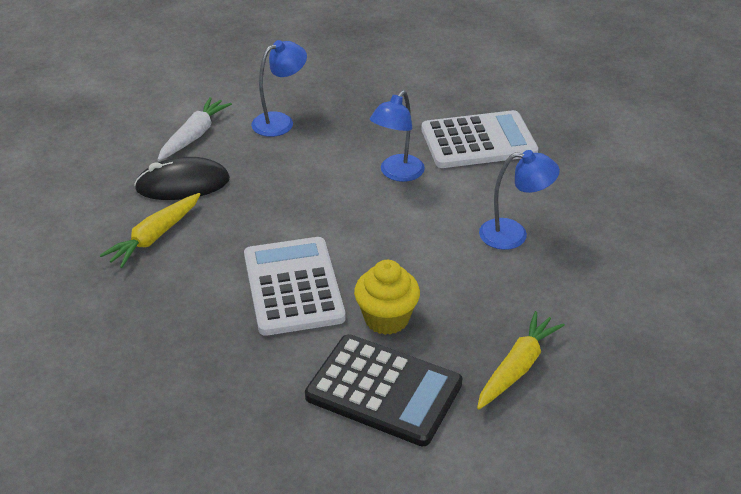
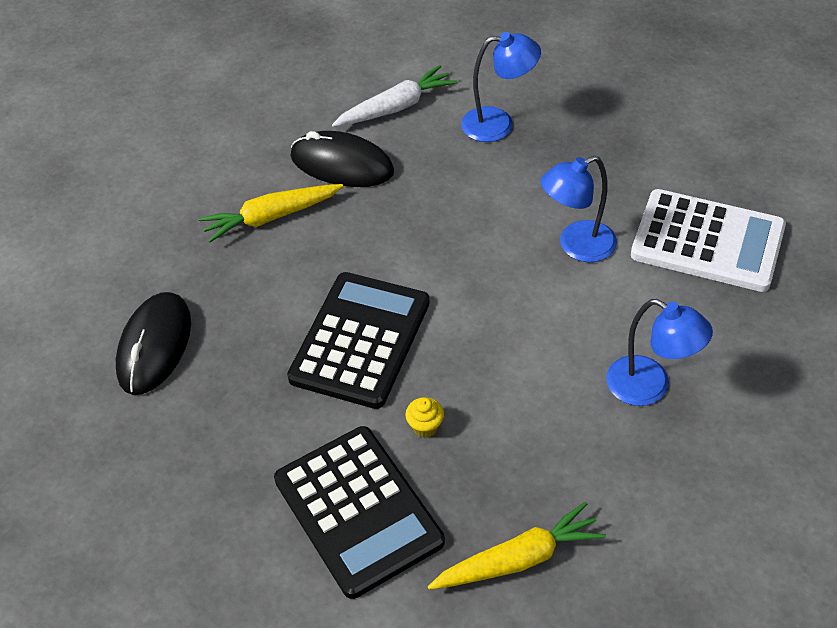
camera: 35 degrees right, 10 degrees up
(130, 356) = (155, 346): none -> black mouse
(293, 286) = (360, 340): white calculator -> black calculator
(386, 319) = (425, 426): yellow cupcake -> yellow cupcake, size x0.49

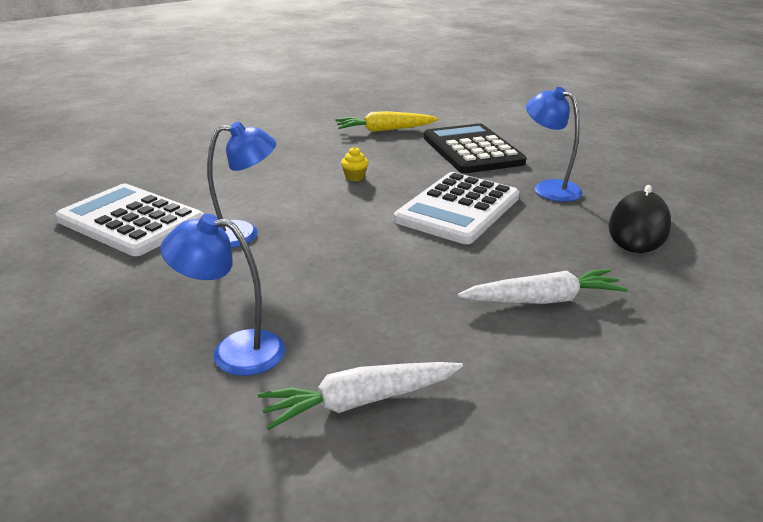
camera: 170 degrees left, 20 degrees down
(271, 217) = (542, 300): yellow carrot -> white carrot
(342, 164) = (454, 339): black mouse -> none
(360, 340) = (458, 209): black calculator -> white calculator
(425, 426) = (420, 170): yellow cupcake -> yellow cupcake (355, 177)
(650, 387) = (259, 166): blue lamp -> blue lamp (549, 188)

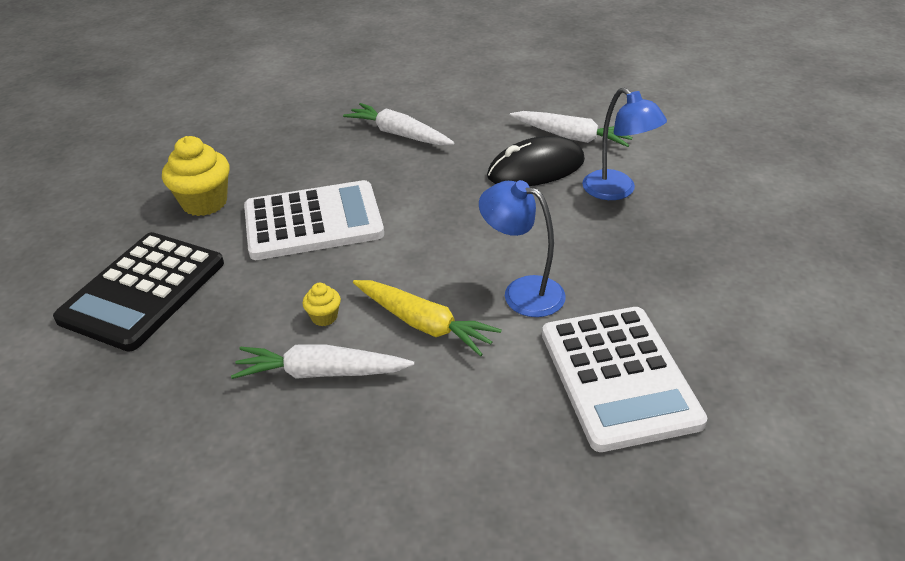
camera: 135 degrees left, 10 degrees up
(317, 163) = (321, 373): none -> white carrot
(385, 130) = (136, 402): yellow carrot -> yellow carrot (423, 324)
(549, 188) = (204, 203): blue lamp -> yellow cupcake
(638, 228) = (240, 141): black mouse -> black mouse (536, 169)

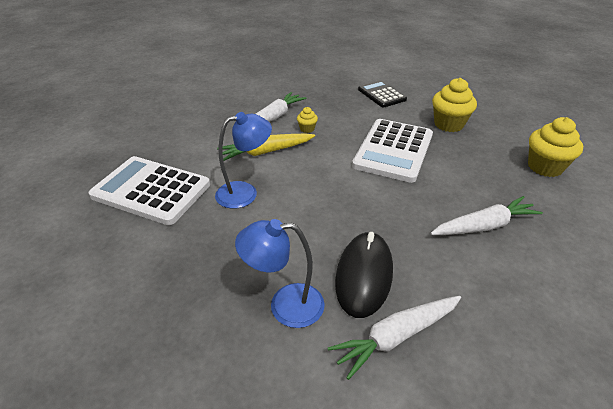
camera: 125 degrees right, 0 degrees up
(143, 291) = (381, 94): black calculator -> black calculator, size x0.59
(258, 125) = (545, 167): none -> yellow cupcake

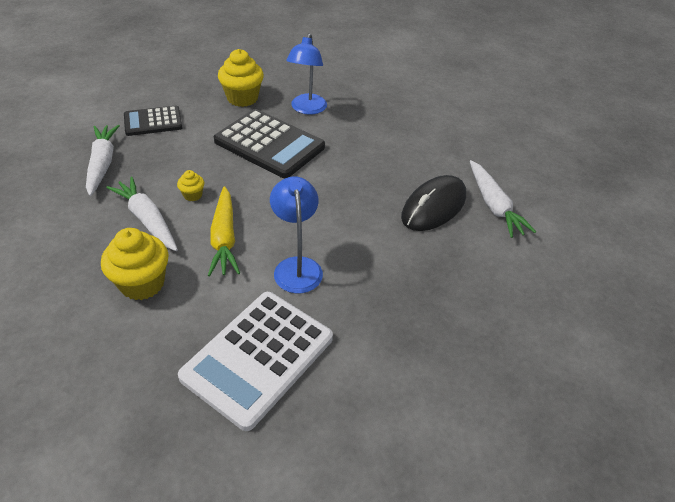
camera: 80 degrees left, 5 degrees up
(285, 305) = (459, 260): blue lamp -> blue lamp (307, 109)
(364, 275) = (434, 207): black mouse -> black mouse turned 75 degrees counterclockwise
(393, 150) = (269, 144): white calculator -> black calculator
(484, 226) = (393, 129): white carrot -> white carrot (102, 164)
(545, 167) = (332, 75): yellow cupcake -> yellow cupcake (142, 283)

